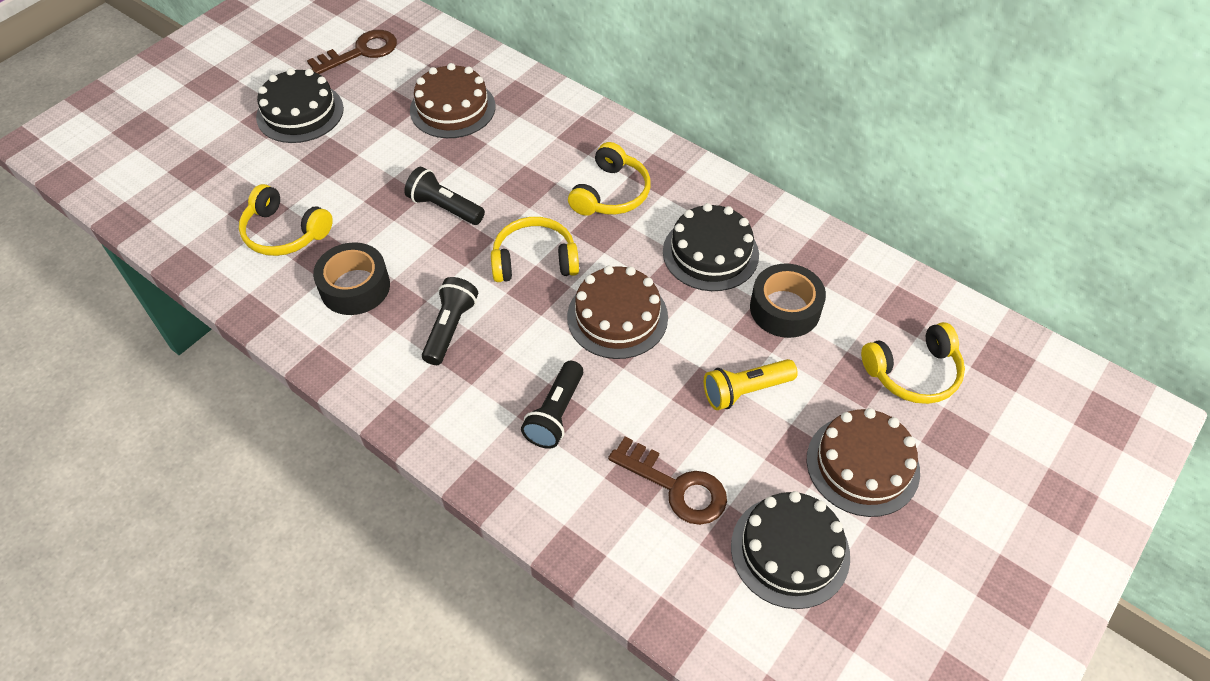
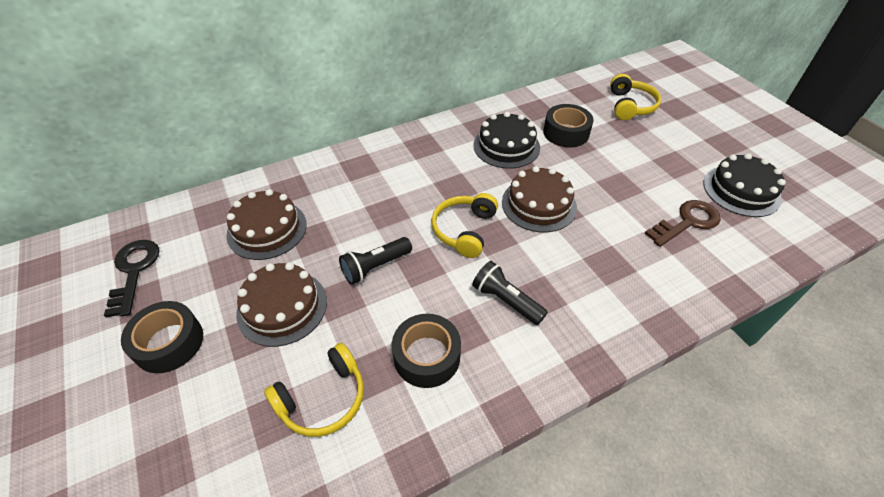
camera: 65 degrees left, 5 degrees down
(300, 113) = (169, 343): black cake -> black tape
(360, 52) = (134, 272): brown key -> black key
(555, 414) = (611, 262): black flashlight -> none
(611, 193) = (425, 172): yellow headphones -> none
(745, 390) = (622, 169): yellow flashlight -> none
(862, 465) = (687, 144): brown cake -> brown cake (282, 307)

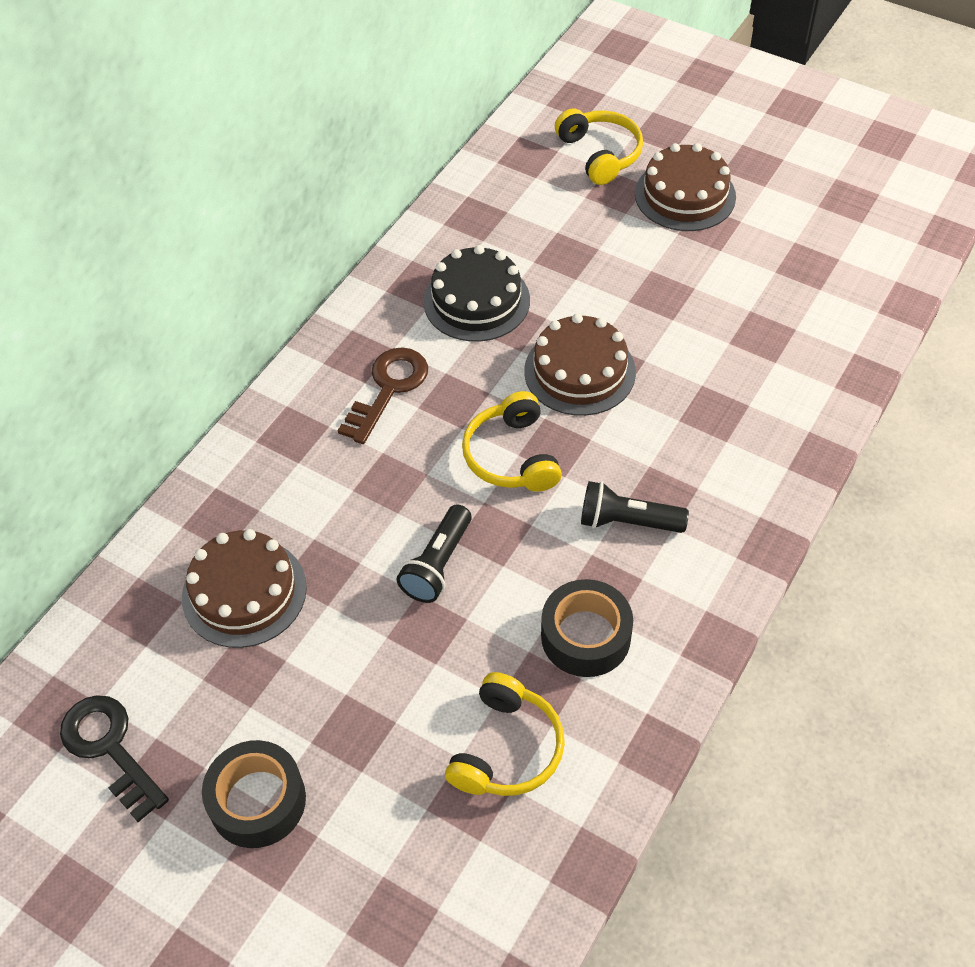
camera: 30 degrees left, 5 degrees up
(282, 307) = (363, 678): brown cake -> brown cake (685, 195)
(566, 133) = (542, 240): black tape -> none
(687, 222) = (768, 309): brown key -> brown key (388, 389)
(741, 190) = (806, 231): black cake -> none

